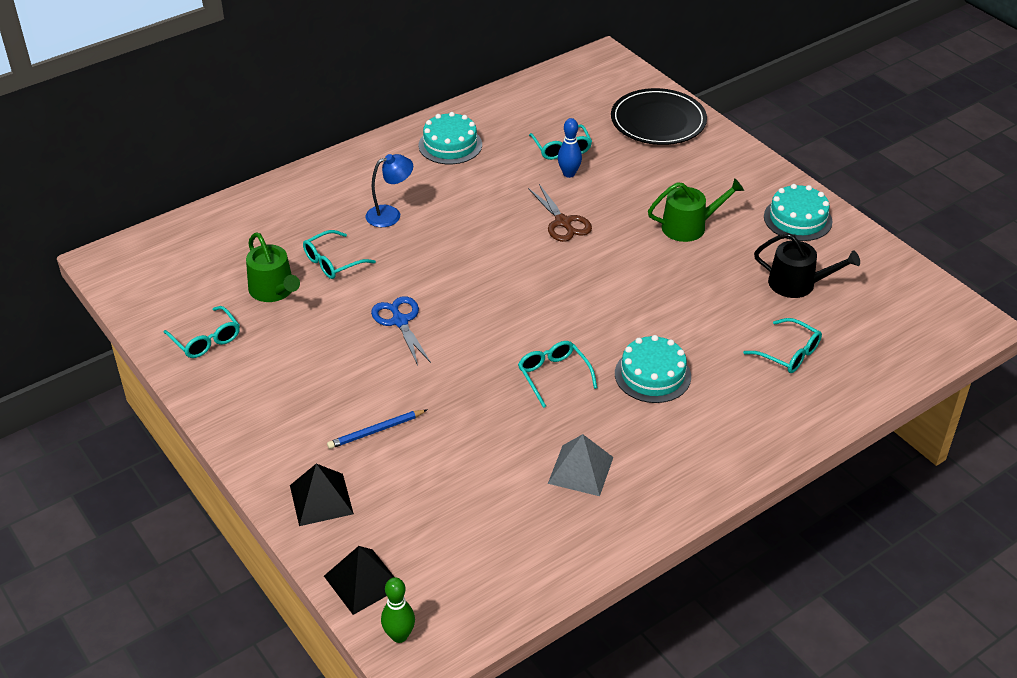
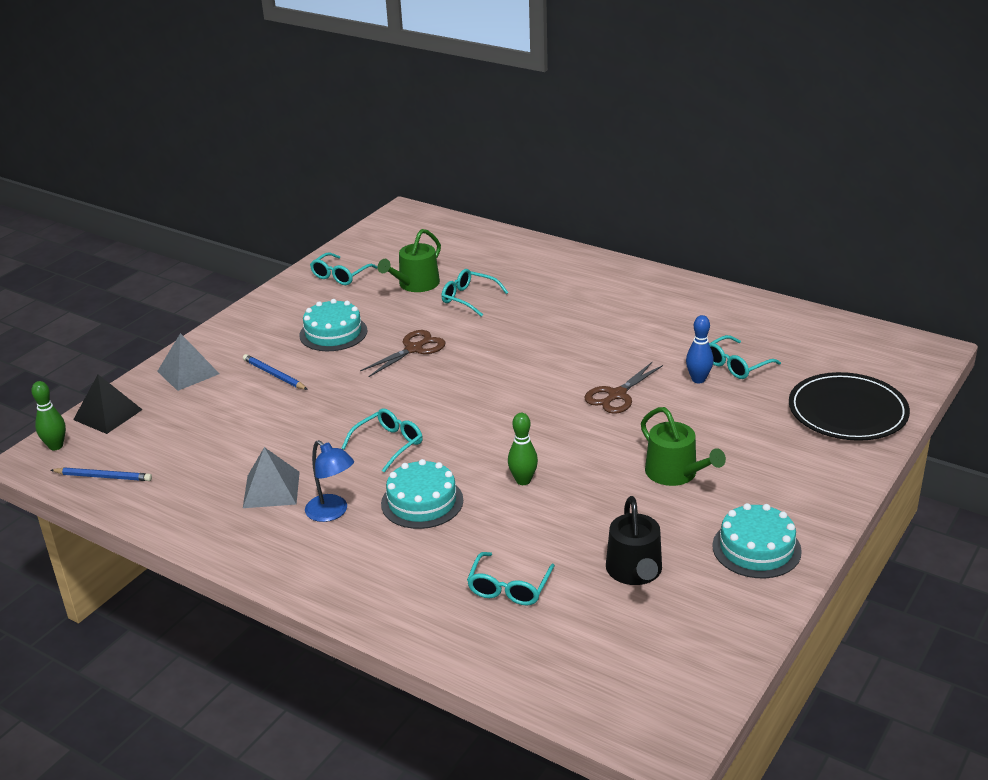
camera: 70 degrees right, 10 degrees down
(321, 499) = (188, 372): black pyramid -> grey pyramid
(390, 214) = (553, 306): blue lamp -> blue lamp (332, 513)
(400, 321) = (414, 349): blue scissors -> brown scissors
(450, 145) = (682, 306): turquoise cake -> turquoise cake (333, 333)
(485, 599) = (103, 477): none -> blue pencil
(654, 308) = (523, 480): none -> green bowling pin

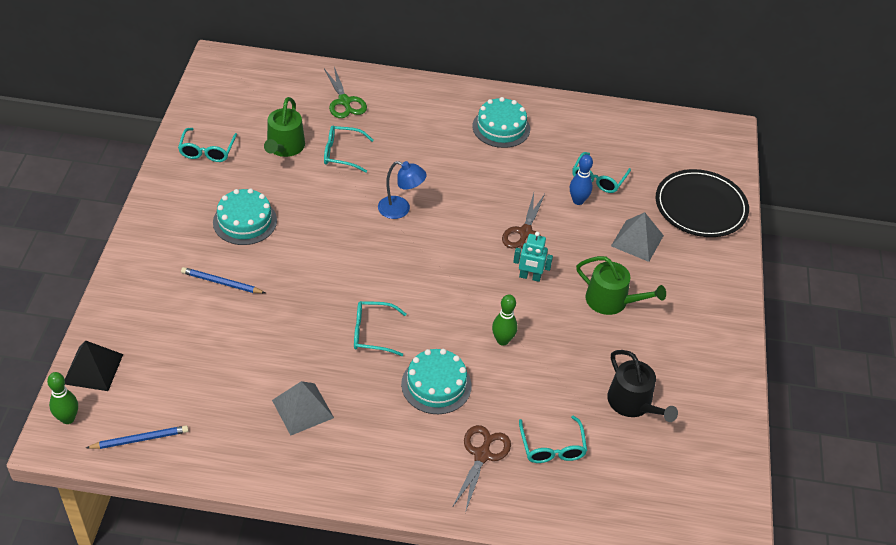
camera: 30 degrees left, 15 degrees up
(188, 372) = (137, 300): grey pyramid -> grey pyramid (637, 240)
(332, 513) = (370, 417): blue lamp -> blue lamp (400, 209)
(388, 444) = (372, 333): turquoise glasses -> turquoise glasses turned 105 degrees counterclockwise
(414, 349) = (329, 223): brown scissors -> brown scissors (482, 455)
(502, 260) = (344, 101): none -> green scissors
(594, 433) = (530, 277): none -> turquoise robot
(756, 548) = (704, 356): turquoise cake -> turquoise cake (501, 127)

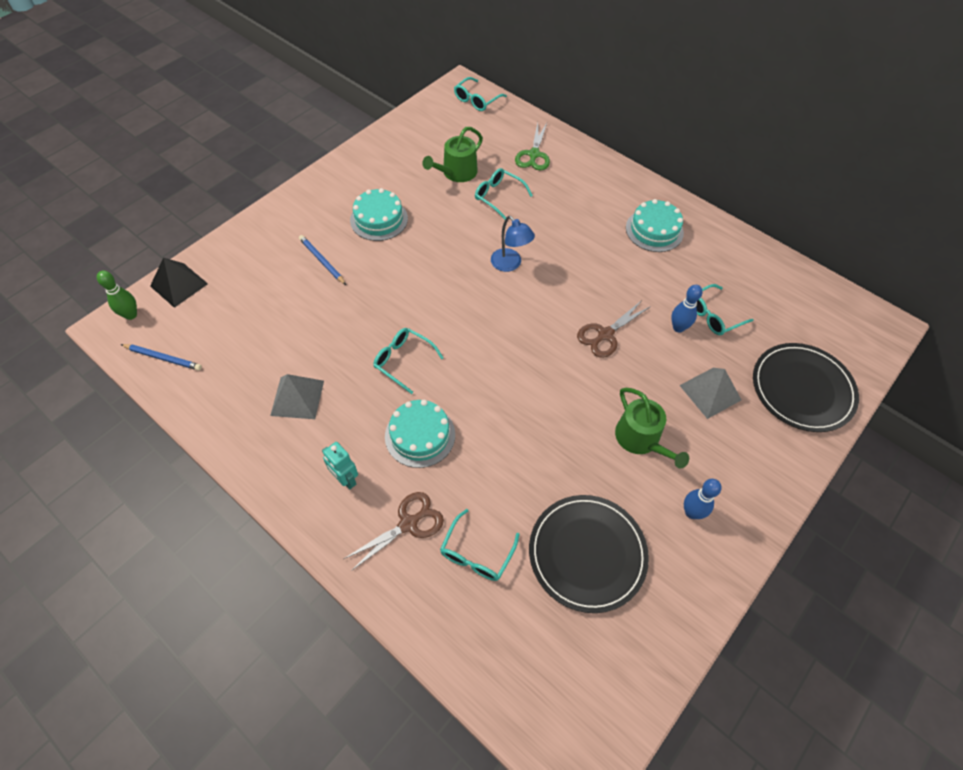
camera: 35 degrees right, 10 degrees up
(207, 151) = (396, 152): turquoise glasses -> turquoise glasses (476, 100)
(502, 340) = (509, 425): green bowling pin -> none
(530, 277) = (579, 378): turquoise robot -> turquoise robot (345, 479)
(633, 403) = (587, 553): black watering can -> black plate
(685, 335) = (691, 512): none -> blue bowling pin

